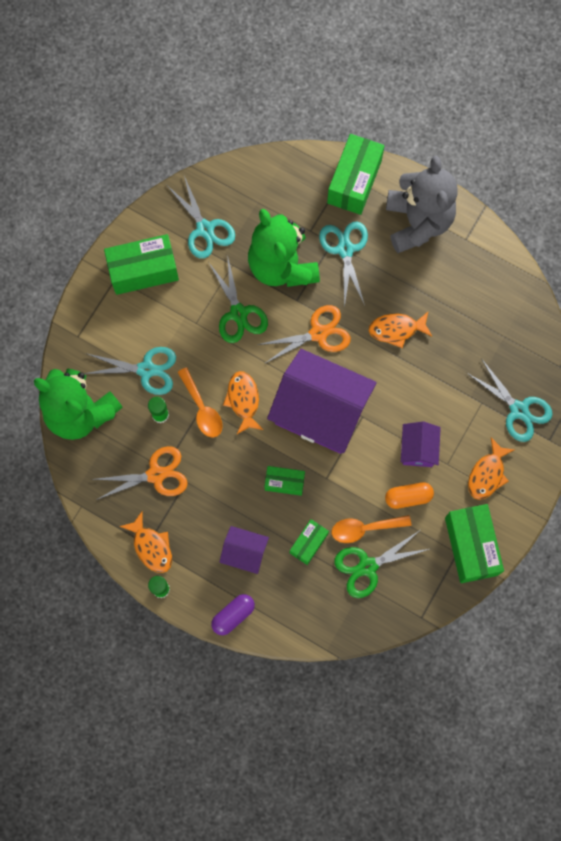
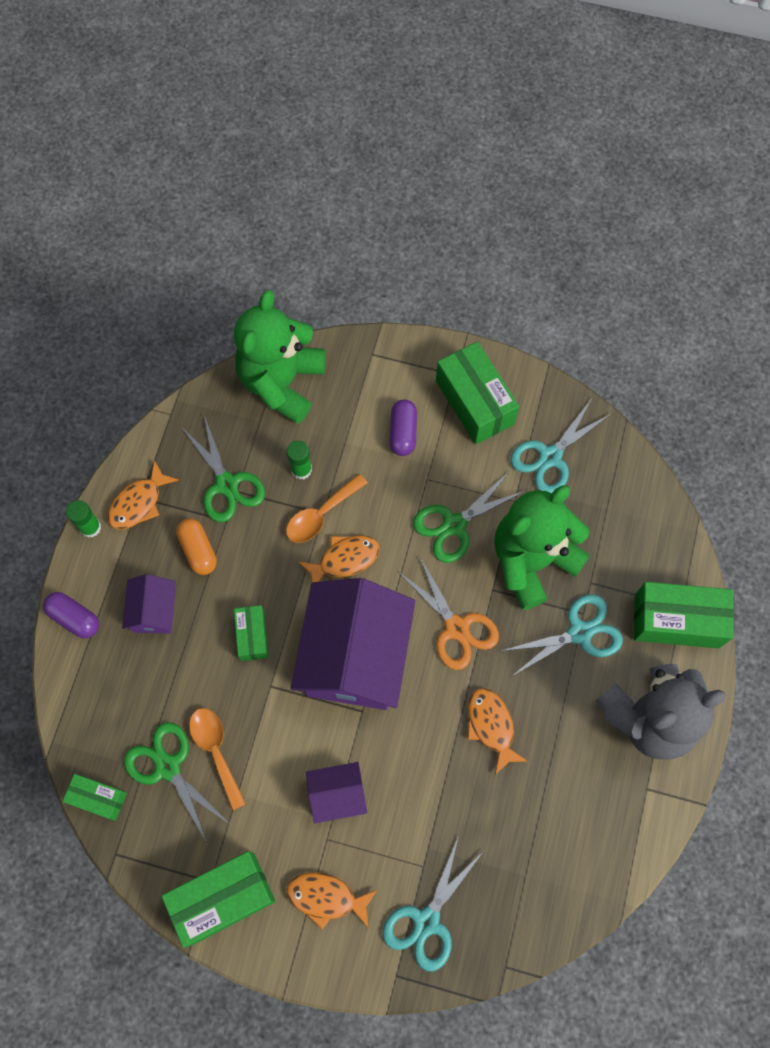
camera: 75 degrees right, 5 degrees down
(146, 370) = (352, 439): turquoise scissors -> none
(152, 330) = (403, 432): none -> purple capsule
(156, 475) = (227, 484): orange scissors -> green scissors
(308, 543) = (182, 685): green box -> green box (98, 798)
(408, 497) = (270, 797): orange capsule -> orange capsule (198, 550)

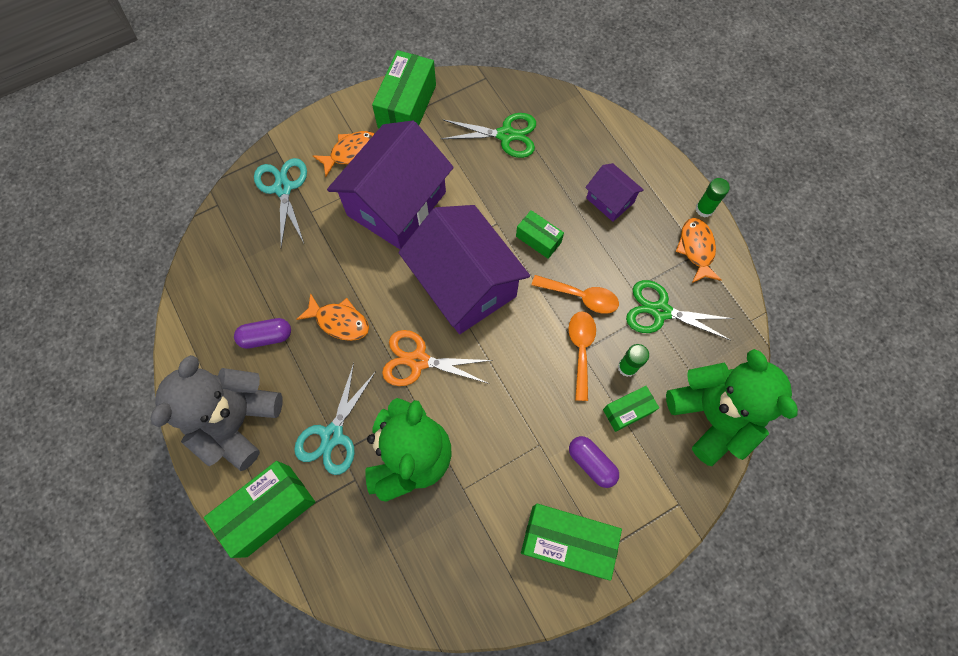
camera: 135 degrees right, 0 degrees up
(74, 618) = (648, 157): purple capsule -> purple capsule (266, 337)
(98, 798) = (524, 91): green box -> green box (627, 411)
(198, 550) = (628, 256): orange capsule -> none
(216, 751) = (489, 165): orange spoon -> orange spoon (580, 296)
(337, 795) = (396, 203): purple house -> purple house, size x2.11
(344, 560) = (534, 336): orange fish -> none
(454, 525) = (488, 429): green scissors -> none
(550, 457) = (469, 552): turquoise scissors -> none

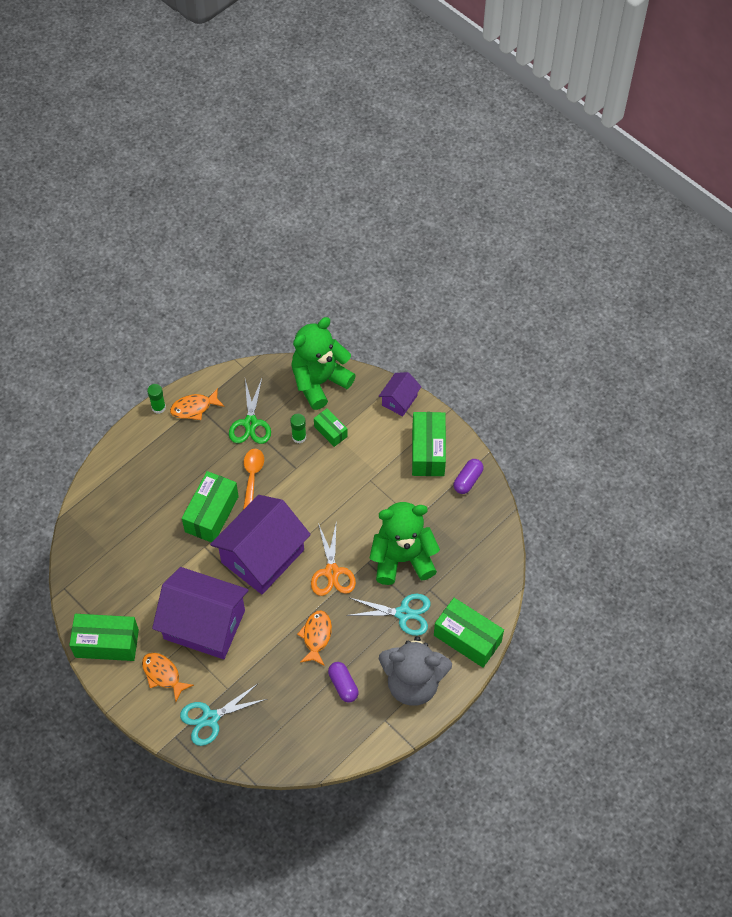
camera: 105 degrees left, 10 degrees down
(506, 135) = (120, 558): green scissors -> none
(538, 239) = (211, 514): green box -> green box, size x1.79
(581, 350) = (294, 468): orange spoon -> none
(591, 463) = (373, 446): purple capsule -> purple capsule (467, 480)
(610, 200) = (165, 471): purple house -> purple house (399, 400)

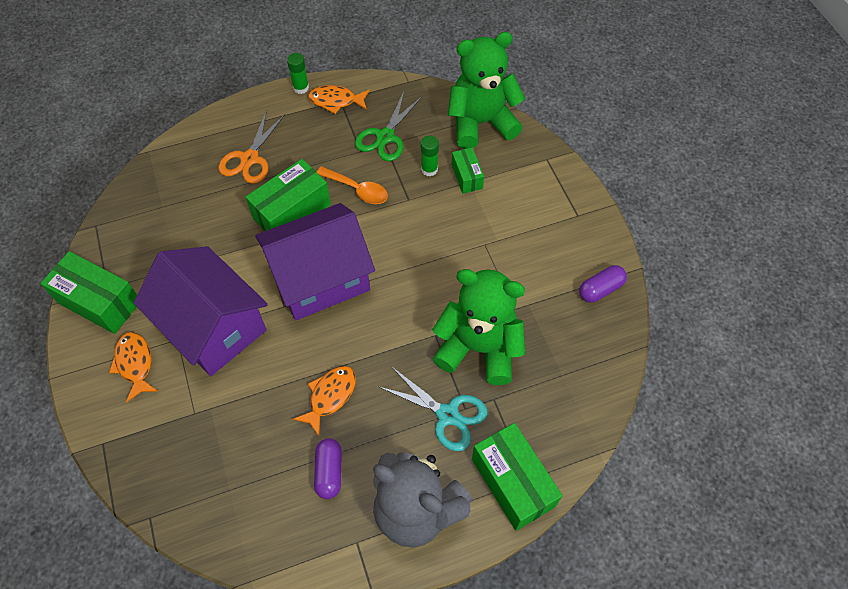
camera: 25 degrees right, 0 degrees up
(210, 718) = (154, 440): turquoise scissors -> none
(252, 476) = (357, 190): orange spoon -> orange spoon turned 90 degrees clockwise
(332, 572) = (388, 328): orange scissors -> orange scissors (250, 159)
(399, 400) = (560, 173): purple house -> none
(428, 451) = (567, 239): green box -> none

